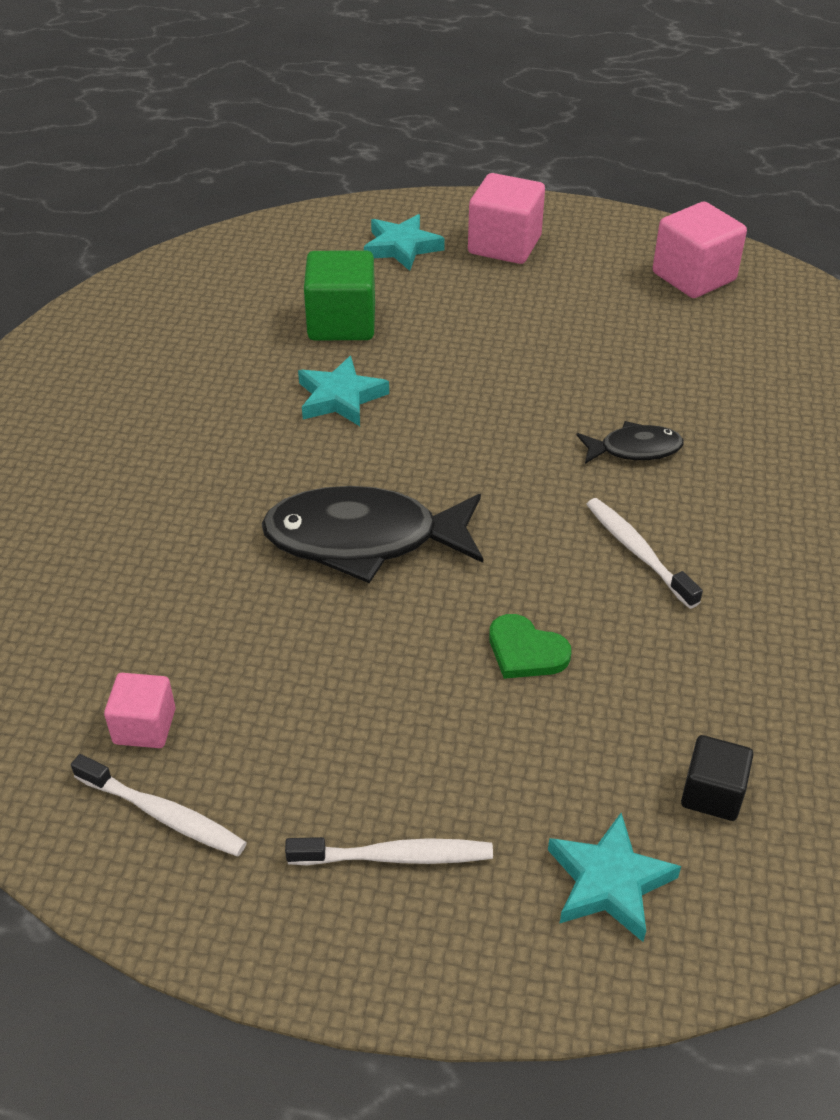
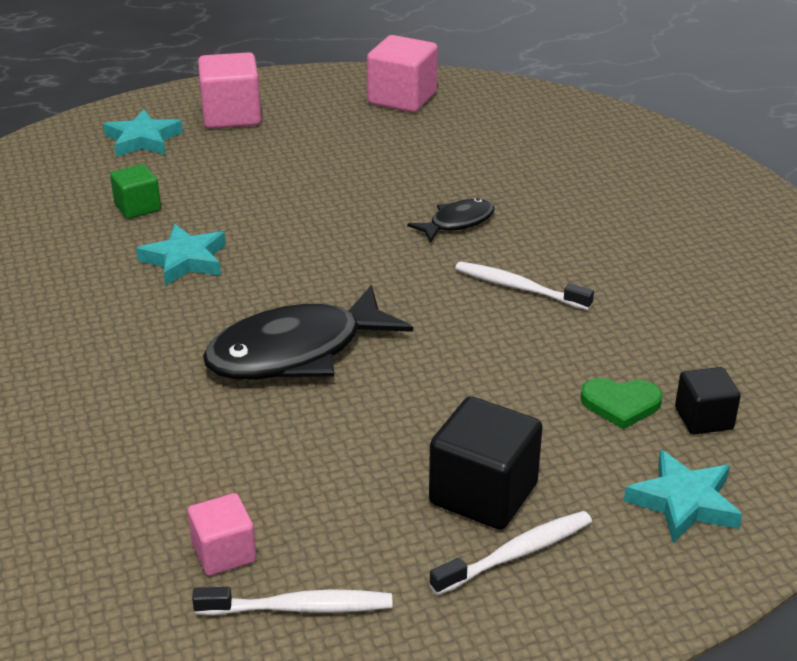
camera: 30 degrees left, 10 degrees down
(341, 323) = (137, 207): green cube -> green cube, size x0.59
(416, 775) = (483, 494): none -> black cube
(526, 651) = (493, 381): green heart -> green heart (621, 404)

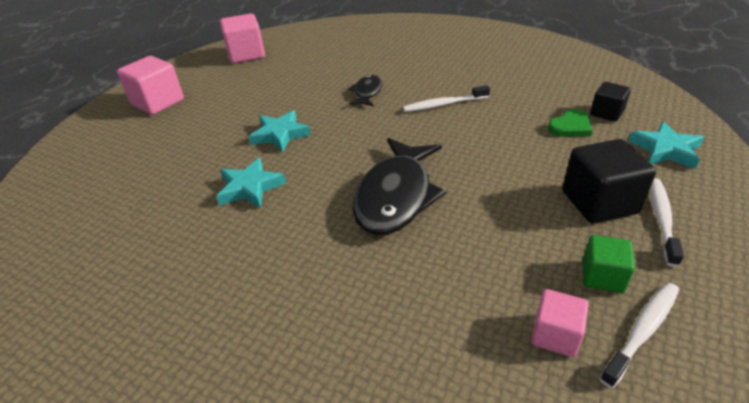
camera: 40 degrees left, 5 degrees up
(137, 207) = (171, 176): green cube -> green cube (602, 276)
(143, 140) = (116, 140): turquoise star -> turquoise star (280, 135)

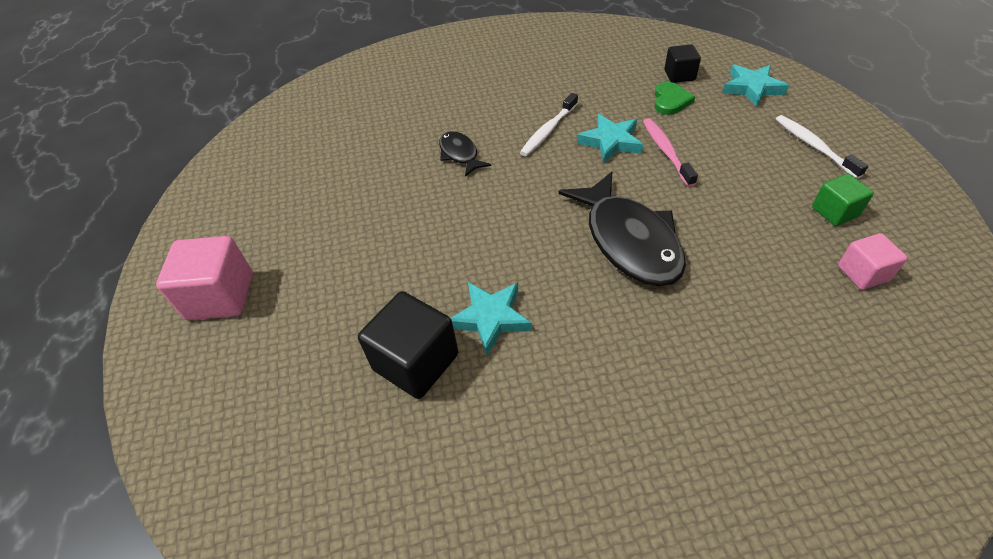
camera: 40 degrees left, 10 degrees up
(246, 55) = (248, 177): pink cube -> none
(280, 135) = (437, 247): turquoise star -> turquoise star (611, 142)
(512, 157) = (666, 151): none -> pink toothbrush
(599, 202) = (766, 156): black cube -> black cube (416, 362)
(642, 331) = (897, 235): white toothbrush -> none

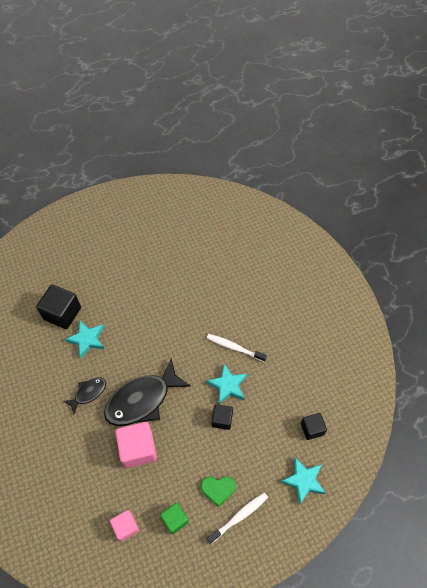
camera: 75 degrees right, 10 degrees up
(221, 296) = (95, 225): pink cube -> pink cube (138, 449)
(460, 154) = (205, 302): black fish -> black fish (88, 393)
(666, 151) = (222, 419): pink toothbrush -> black cube
(670, 101) = (278, 422): green heart -> green heart (218, 489)

